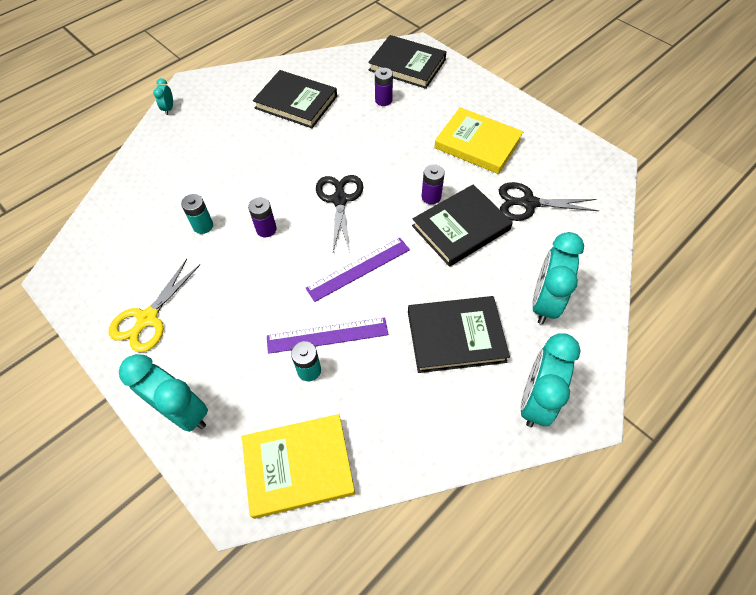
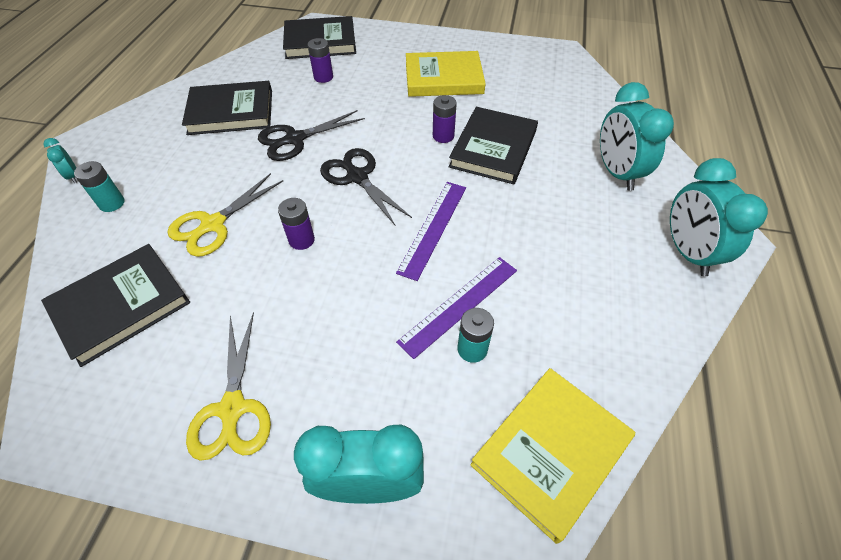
camera: 35 degrees left, 5 degrees down
(203, 226) = (221, 272): turquoise battery -> turquoise battery (112, 203)
(222, 188) = (213, 225): none -> yellow scissors
(456, 336) = (576, 238): black book -> black book (121, 306)
(528, 203) = (530, 105): black scissors -> black scissors (295, 139)

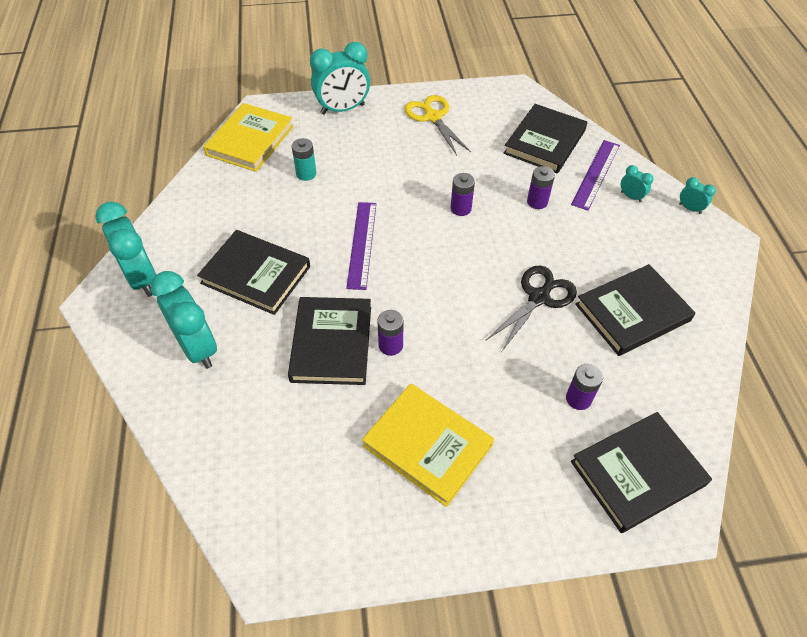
camera: 160 degrees right, 0 degrees up
(112, 203) = (631, 197): turquoise battery -> turquoise clock
(213, 225) = (537, 202): yellow scissors -> purple battery
(357, 177) = (451, 273): black scissors -> none
(443, 78) = (427, 445): yellow book -> yellow book turned 60 degrees clockwise
(459, 305) = (322, 196): purple ruler -> purple ruler (596, 174)
(557, 224) = (256, 275): none -> black book

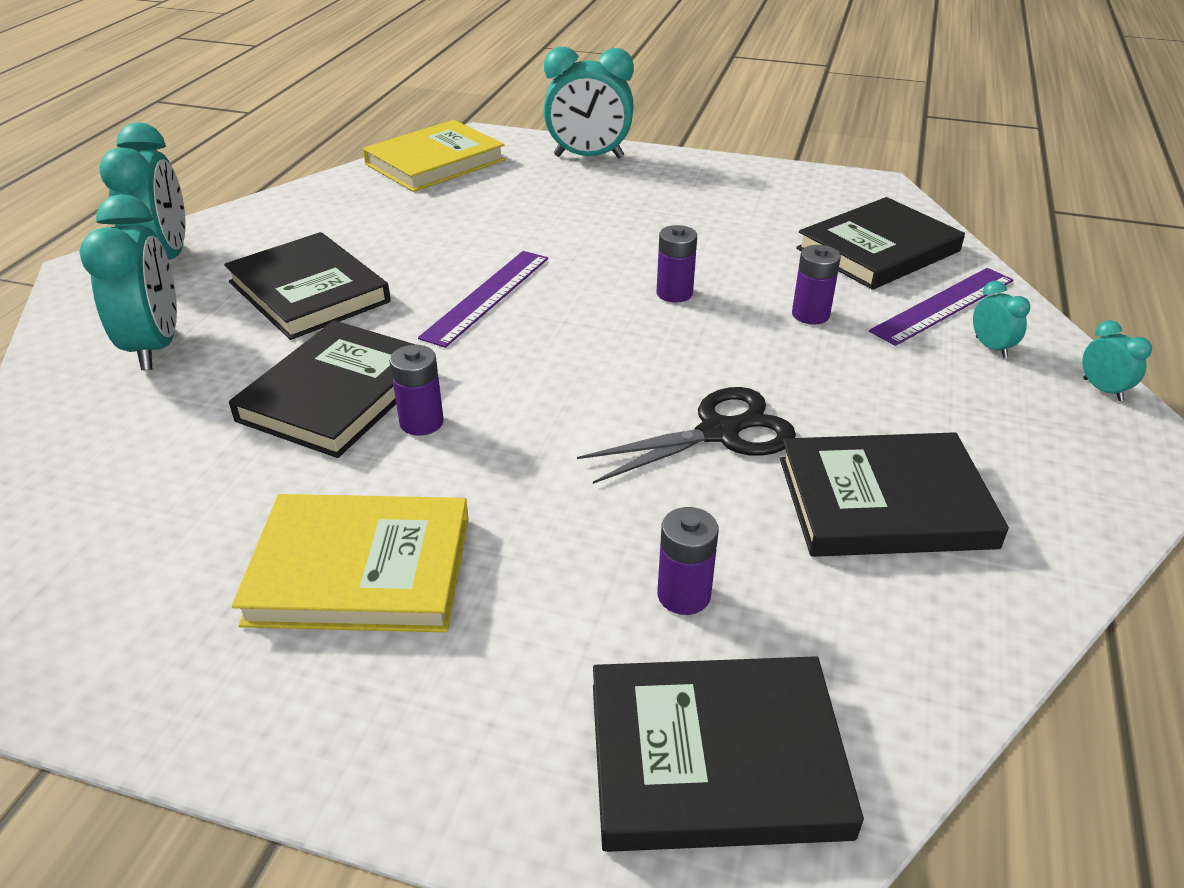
camera: 25 degrees right, 15 degrees down
(306, 174) = (478, 208): turquoise battery -> none
(427, 445) = (360, 570): yellow book -> yellow book turned 60 degrees counterclockwise
(432, 117) = (714, 189): yellow scissors -> none

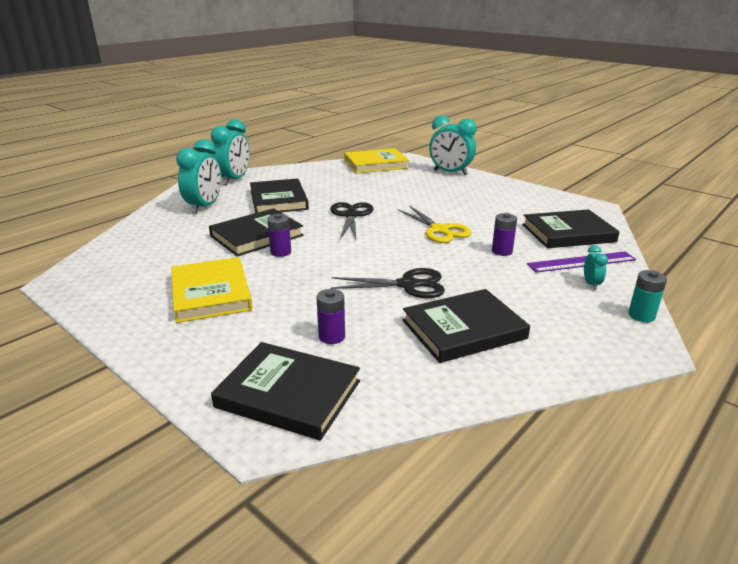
camera: 25 degrees right, 10 degrees down
(360, 570) = (211, 293): yellow book -> yellow book turned 45 degrees clockwise
(487, 296) = (351, 215): purple ruler -> black scissors
(674, 293) = (440, 230): purple battery -> yellow scissors
(884, 502) = (463, 329): black book -> black book turned 45 degrees counterclockwise
(1102, 389) = (641, 315): turquoise clock -> turquoise battery

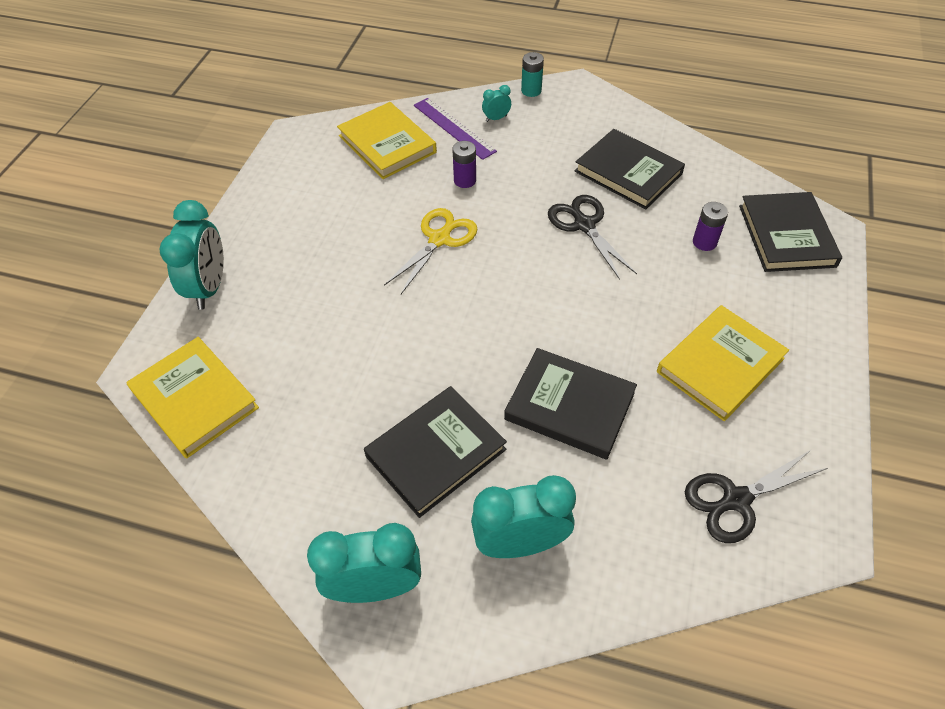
camera: 115 degrees left, 25 degrees up
(281, 252) = (593, 356): purple battery -> none
(351, 215) = (443, 337): black scissors -> black scissors (735, 500)
(568, 233) = (387, 144): black book -> yellow book

